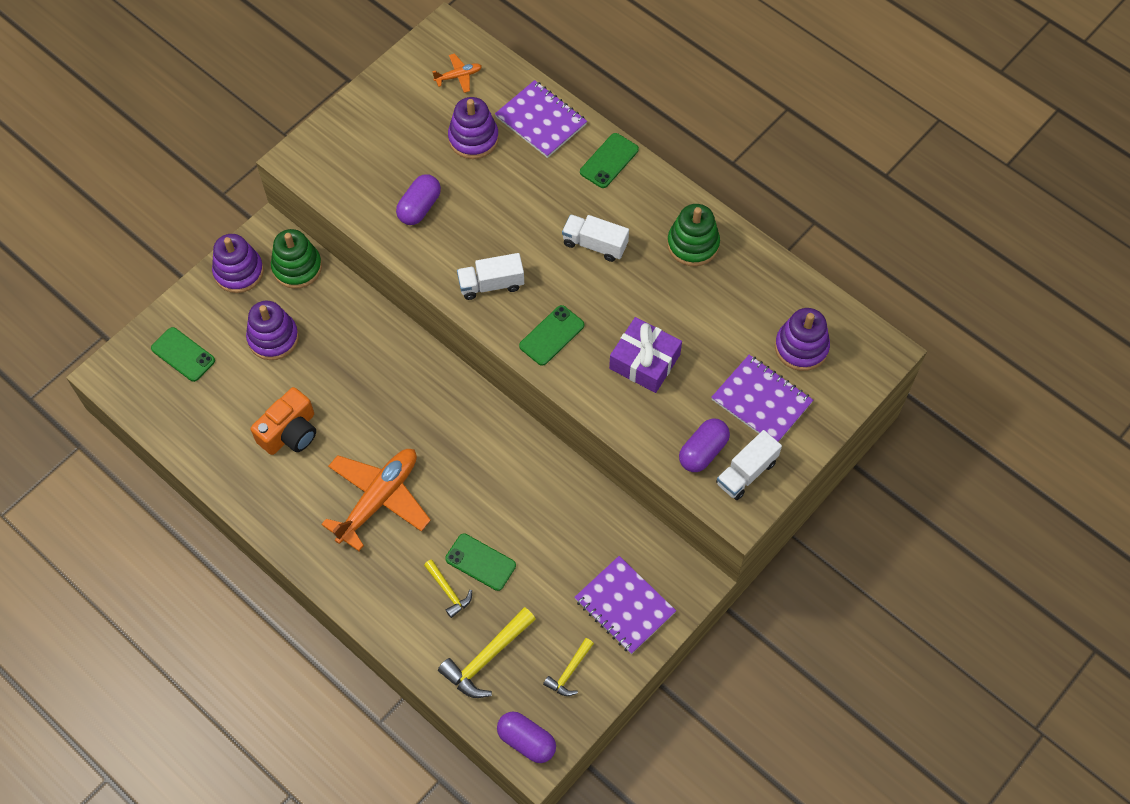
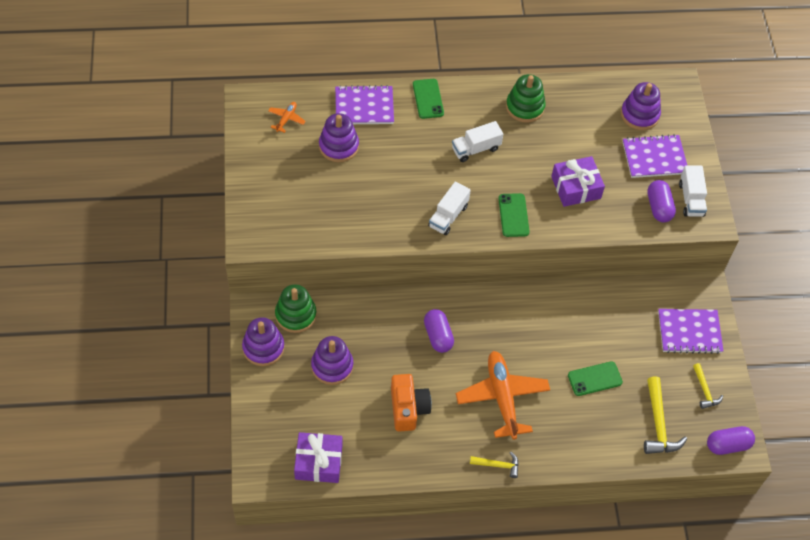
camera: 50 degrees left, 5 degrees down
(166, 408) = (318, 462): none -> purple gift
(183, 354) = (289, 424): green phone -> none
(419, 207) = (356, 208): purple capsule -> purple capsule (438, 336)
(448, 591) = (598, 409): yellow hammer -> yellow hammer (498, 465)

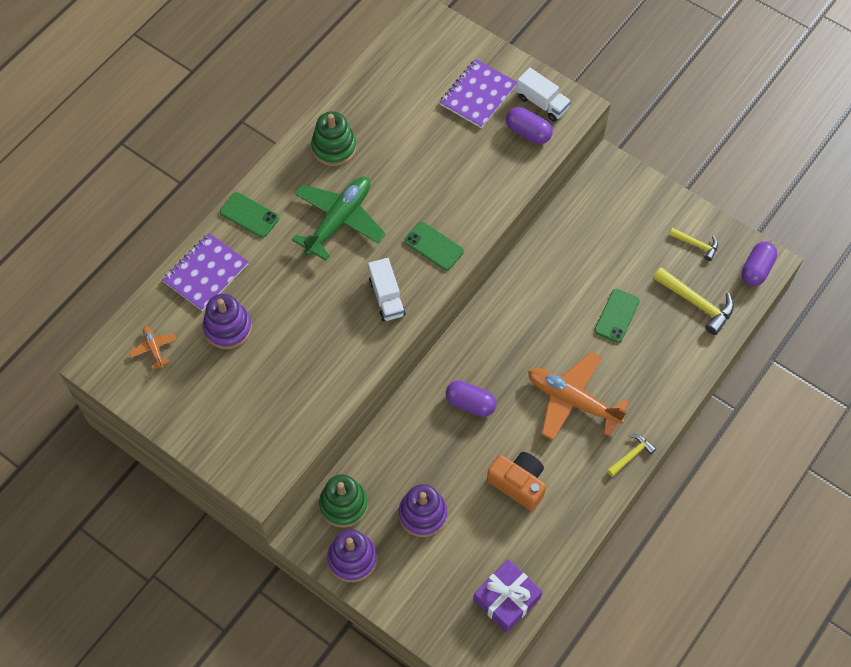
camera: 45 degrees left, 5 degrees up
(476, 149) = (339, 220): white truck -> green plane
(576, 187) = (451, 176): purple gift -> none
(639, 115) = (426, 70): purple stacking toy -> none
(689, 332) = (636, 211): purple notebook -> none

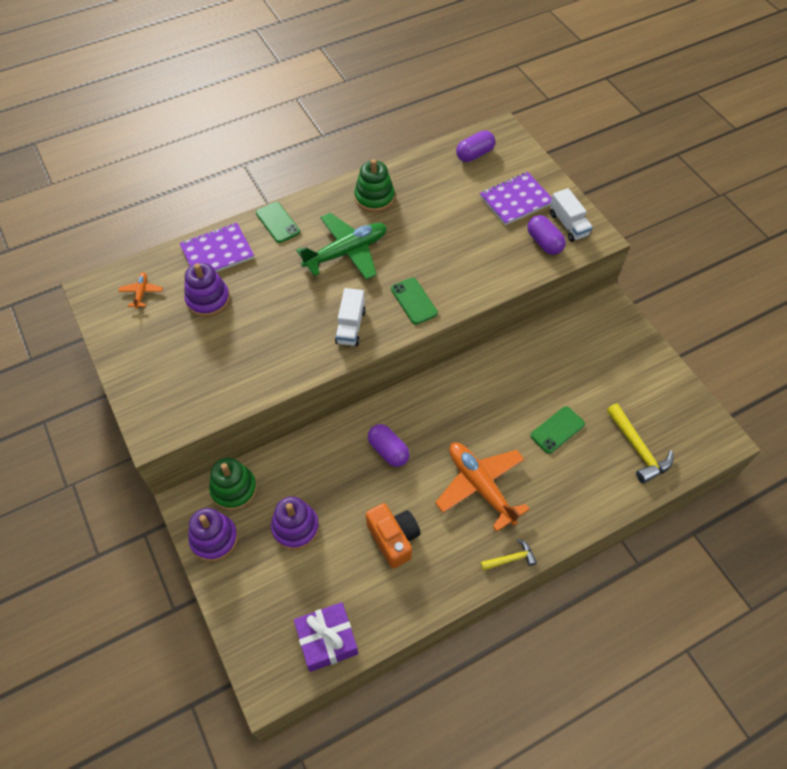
camera: 25 degrees right, 5 degrees down
(696, 245) = (660, 398): yellow hammer -> none
(756, 269) = (709, 442): purple capsule -> purple capsule (474, 154)

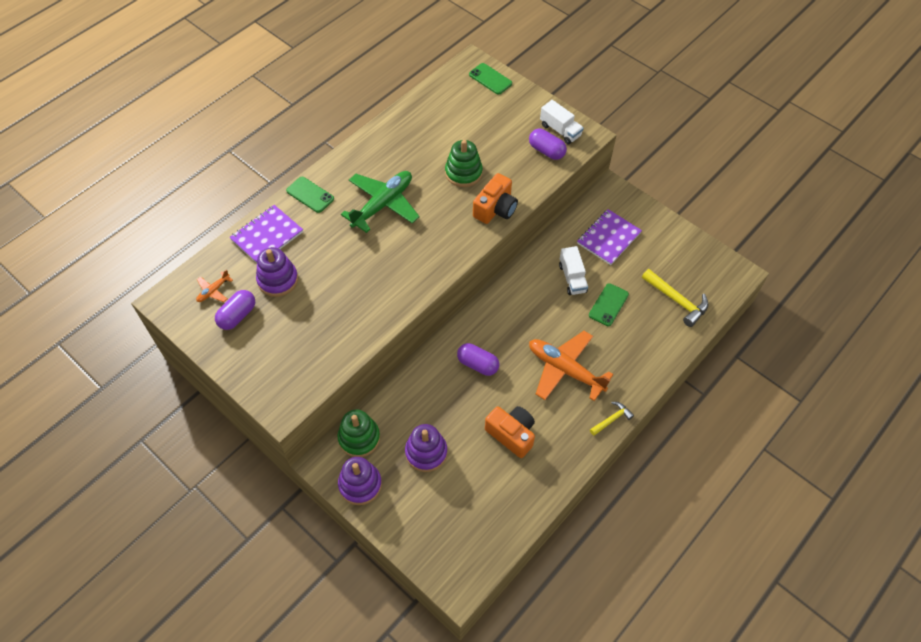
camera: 20 degrees left, 0 degrees up
(141, 292) = (213, 291): orange plane -> orange plane turned 120 degrees counterclockwise
(327, 640) = (491, 533): purple gift -> none
(350, 326) = (414, 267): white truck -> white truck (572, 278)
(374, 197) = (386, 150): green stacking toy -> green stacking toy (463, 173)
(414, 301) = (459, 230): green phone -> green phone (490, 79)
(463, 289) = (495, 209): none -> orange camera
(474, 154) = (457, 89): purple capsule -> purple capsule (237, 315)
(516, 200) = (508, 120): purple notebook -> purple notebook (608, 238)

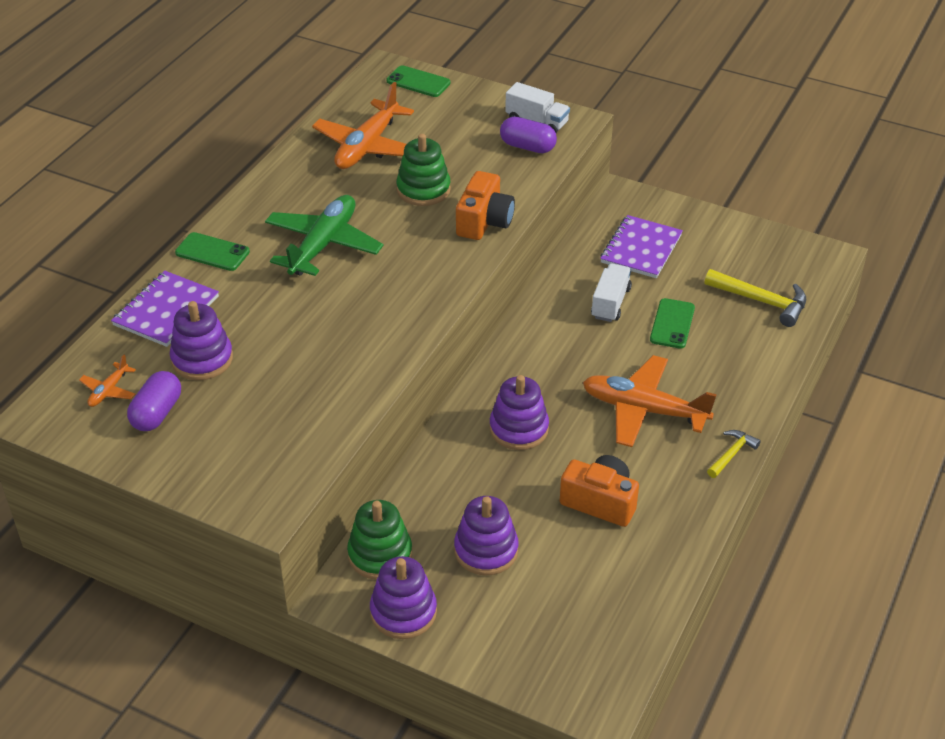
camera: 15 degrees left, 15 degrees down
(438, 128) = (367, 147): none -> orange plane
(477, 364) = (519, 429): purple capsule -> purple stacking toy
(572, 278) = (610, 303): white truck -> white truck turned 135 degrees counterclockwise

